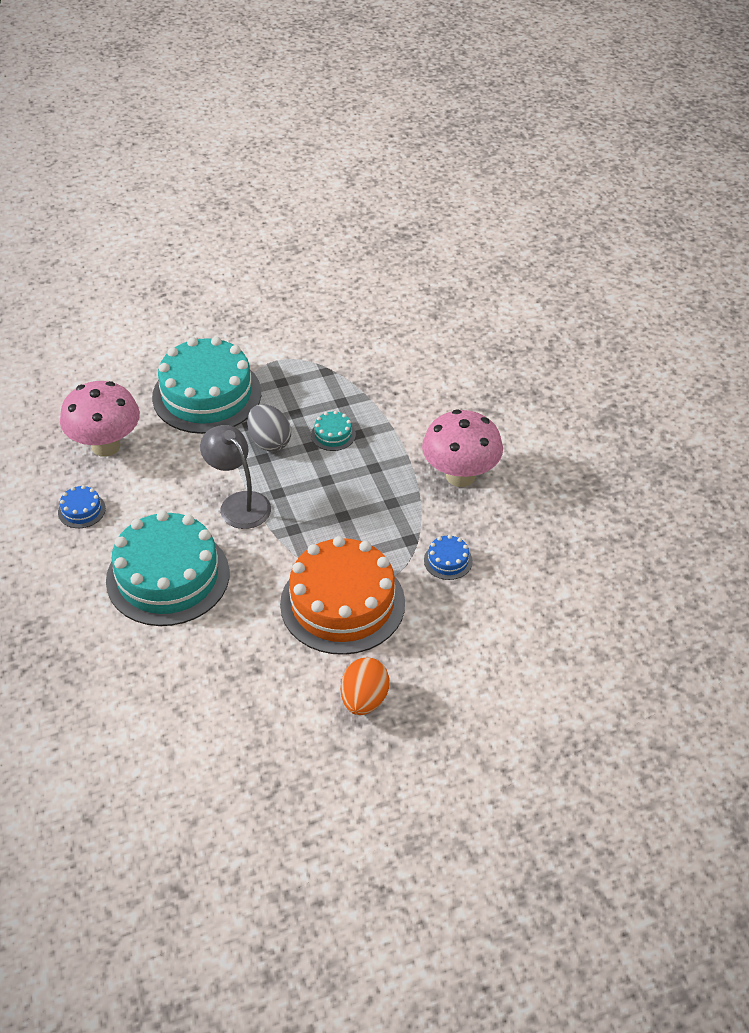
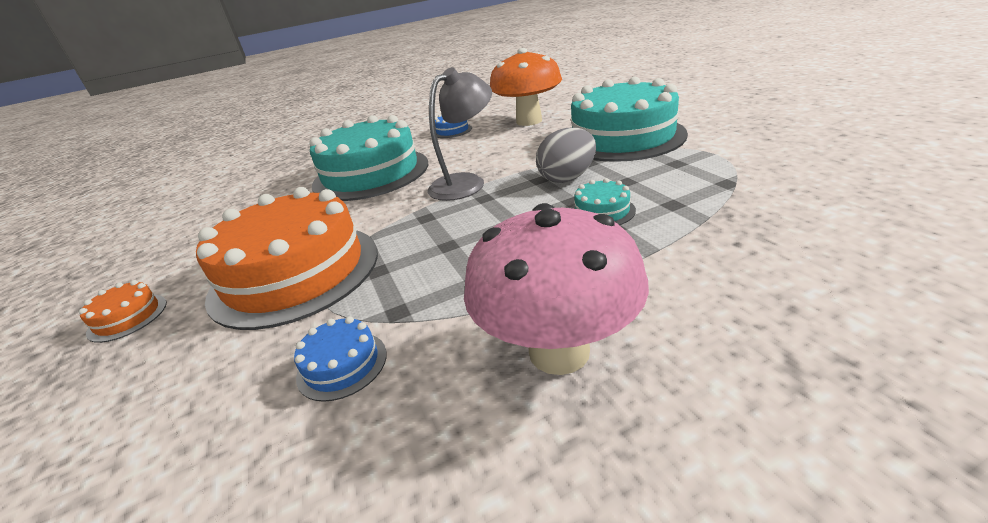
camera: 90 degrees right, 15 degrees down
(106, 446) = (529, 121): pink mushroom -> orange mushroom
(364, 700) = (127, 317): orange egg -> orange cake

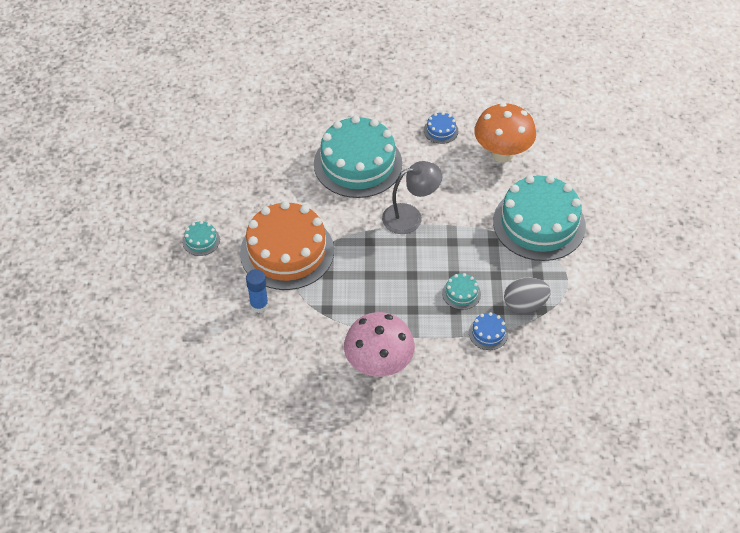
camera: 20 degrees right, 20 degrees up
(127, 317) = (201, 240): orange cake -> turquoise cake
(252, 362) = (259, 305): none -> blue glue stick
(342, 365) = (295, 327): blue cake -> blue cake (488, 333)
(567, 178) = (469, 250): grey egg -> grey egg (524, 305)

